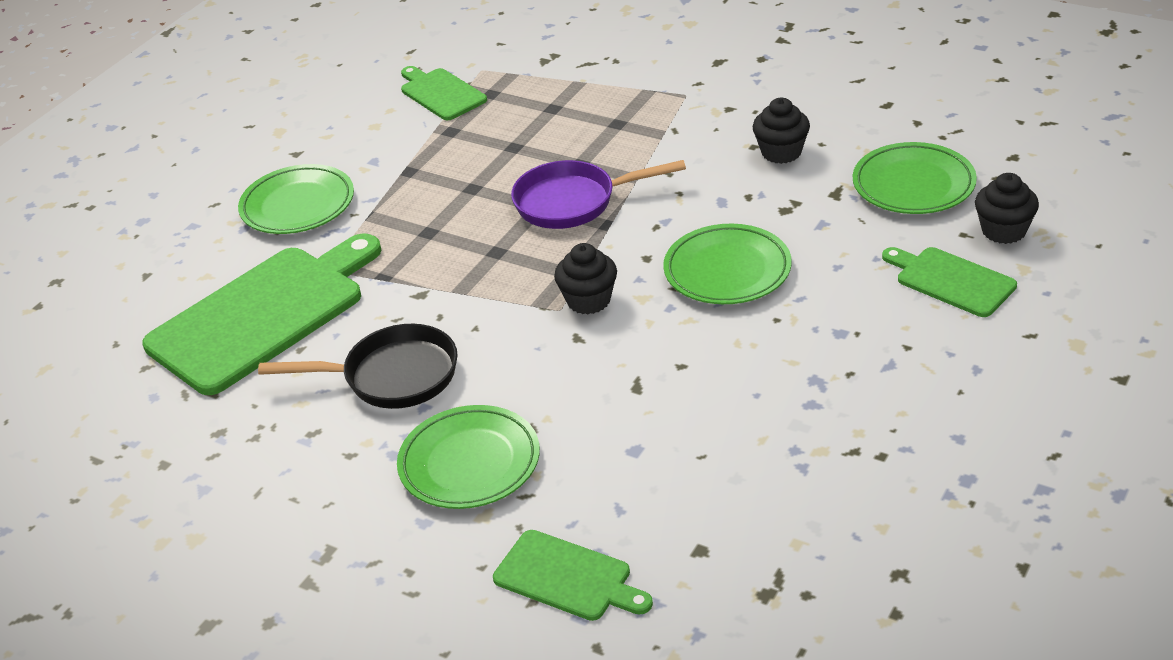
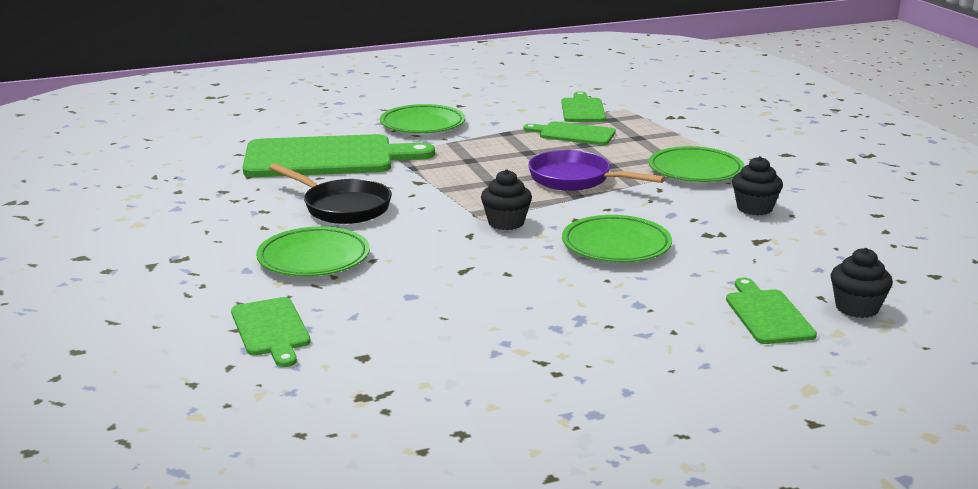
camera: 35 degrees right, 15 degrees down
(482, 136) = (573, 134): none -> green cutting board
(913, 185) = (825, 259): green plate -> green plate (695, 170)

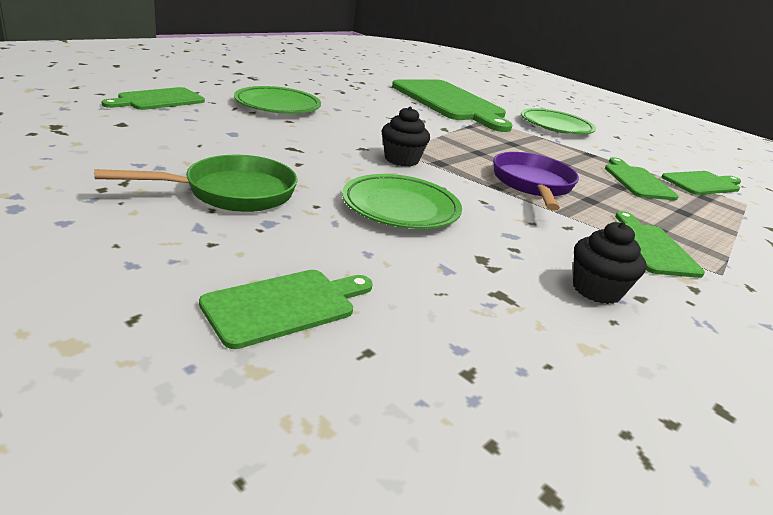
camera: 60 degrees right, 5 degrees up
(342, 207) = (371, 109): black pan -> none
(574, 313) = (232, 193): none -> green pan
(695, 170) = (650, 247): green plate -> green cutting board
(856, 308) = (351, 390): black cupcake -> none

